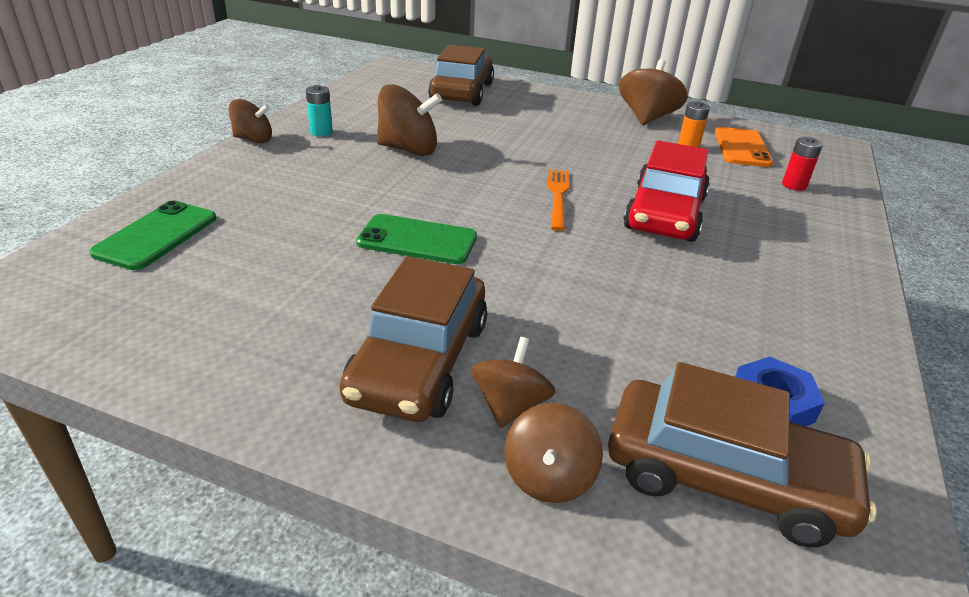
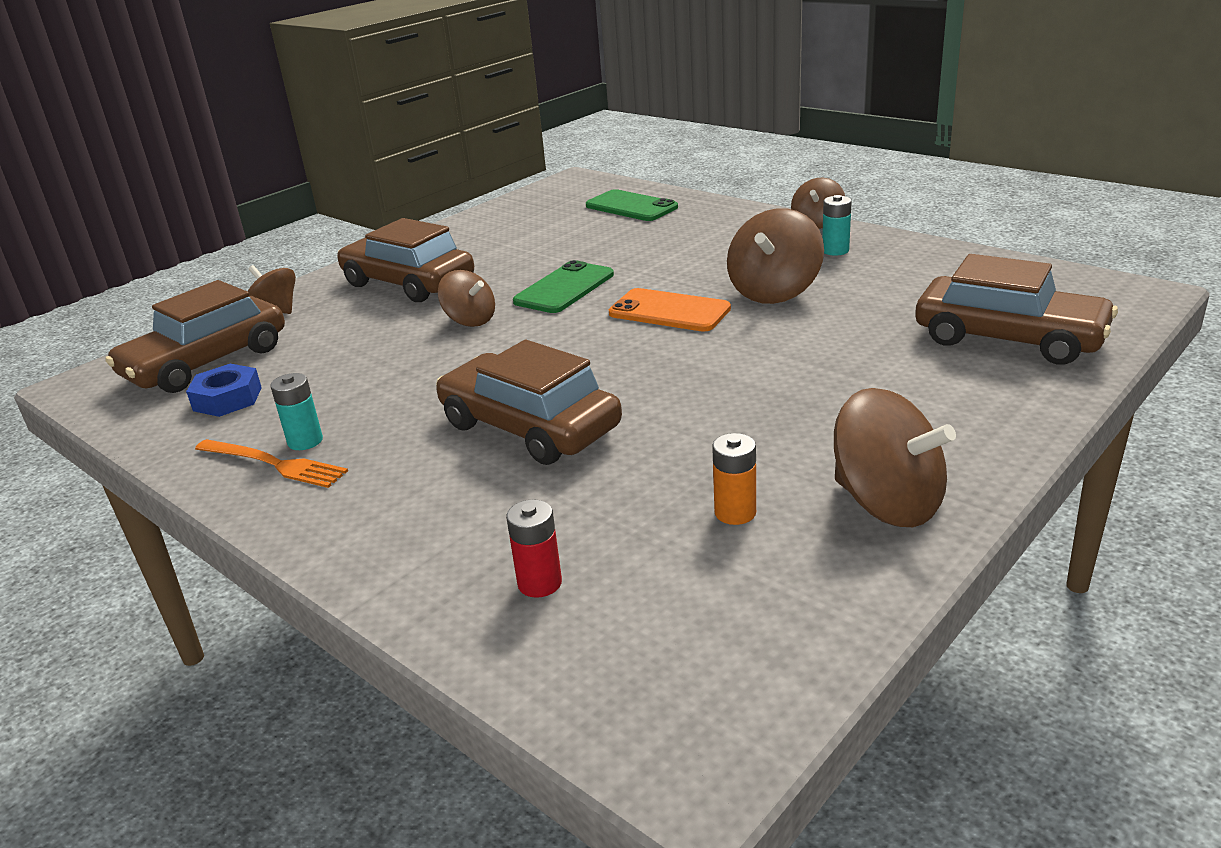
camera: 115 degrees right, 5 degrees down
(510, 405) = (339, 306): brown spinning top -> brown spinning top (470, 320)
(558, 196) = (612, 364): orange fork -> orange fork (273, 464)
(665, 213) = (529, 427): red car -> brown car
(741, 148) = (715, 582): orange phone -> orange phone (669, 311)
(777, 312) = (305, 441): none -> turquoise battery

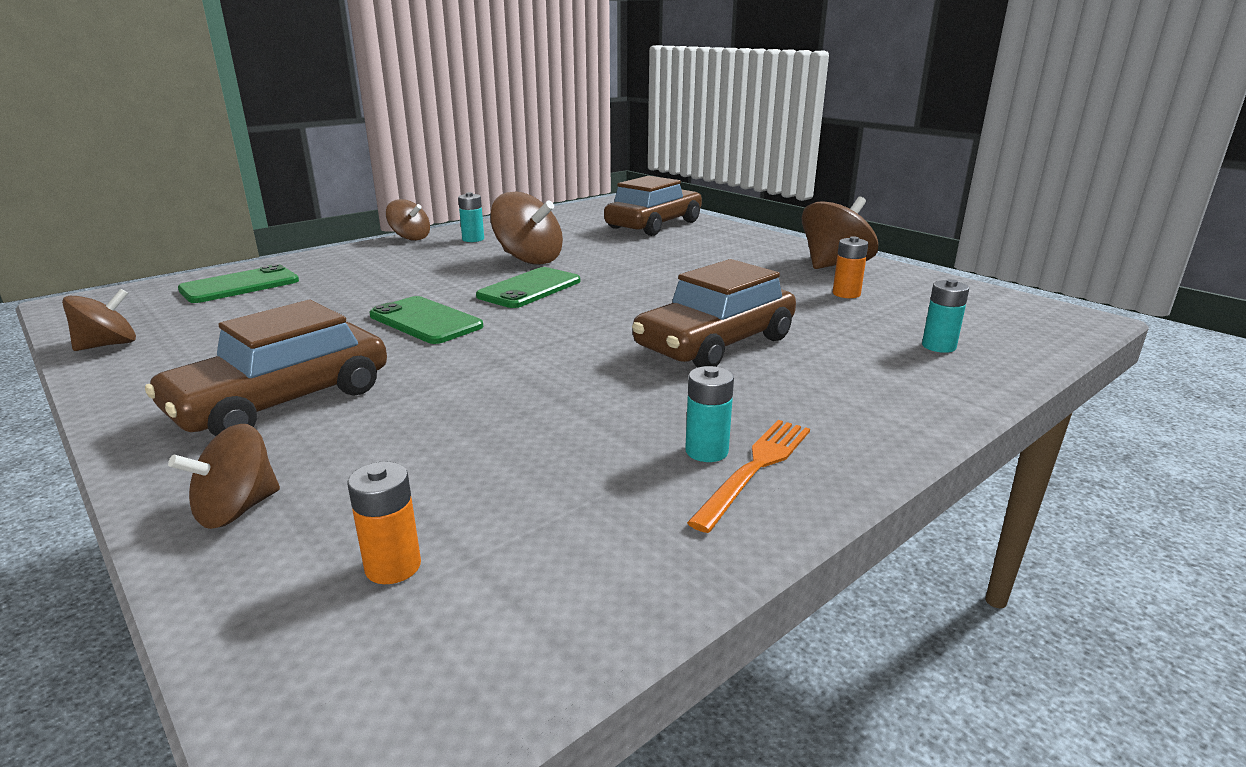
camera: 85 degrees left, 5 degrees down
(206, 362) = (393, 566): brown car -> orange battery
(227, 399) = (556, 525): blue nut -> none
(470, 320) = (456, 364): brown spinning top -> brown spinning top (108, 345)
(539, 583) = (938, 346): red battery -> turquoise battery
(669, 311) = (529, 289): orange phone -> green phone

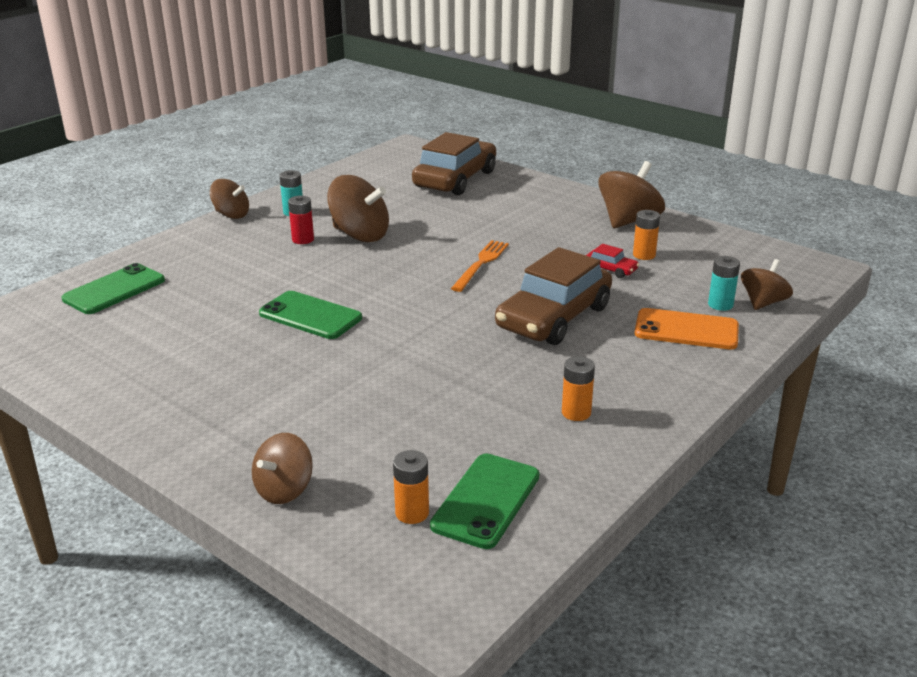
camera: 10 degrees left, 5 degrees up
(108, 345) = (56, 366): brown spinning top -> brown spinning top (763, 303)
(282, 401) = (248, 404): brown car -> none
(467, 259) = (303, 239): none -> red battery
(529, 289) = (379, 271): green phone -> green phone (486, 500)
(706, 451) = (576, 412): turquoise battery -> orange battery
(755, 468) = (611, 422): orange fork -> orange fork (481, 264)
(801, 304) = (610, 269): none -> red car
(888, 369) = (686, 330): none -> orange phone

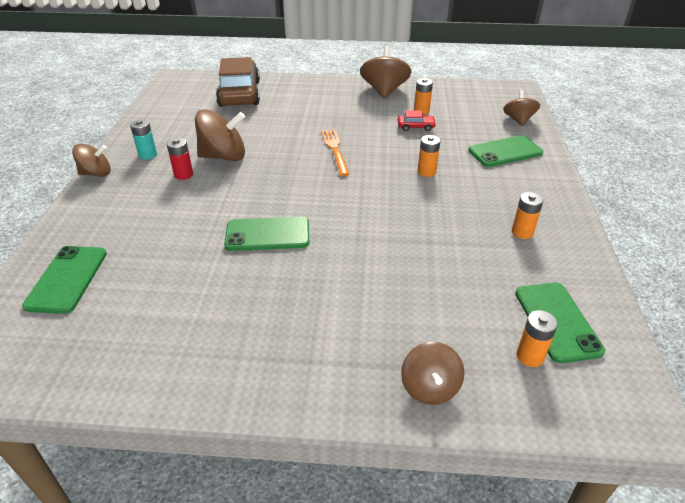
camera: 35 degrees left, 10 degrees up
(554, 317) = (426, 171): brown car -> orange battery
(686, 330) = (505, 152): orange phone -> green phone
(720, 305) = (500, 129): turquoise battery -> none

